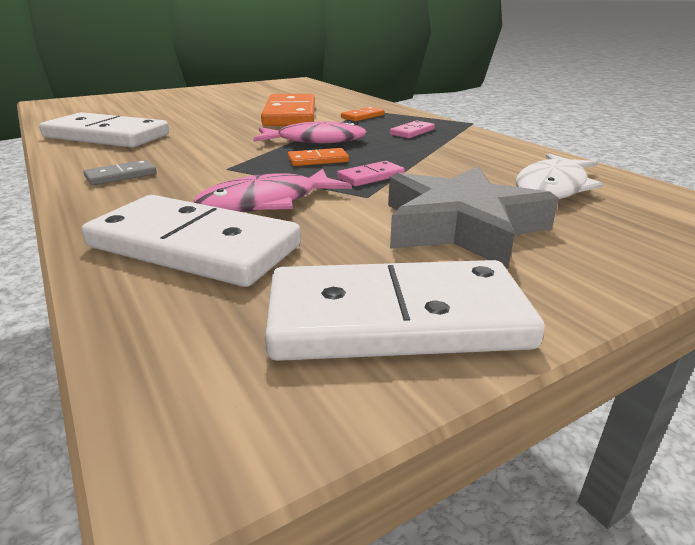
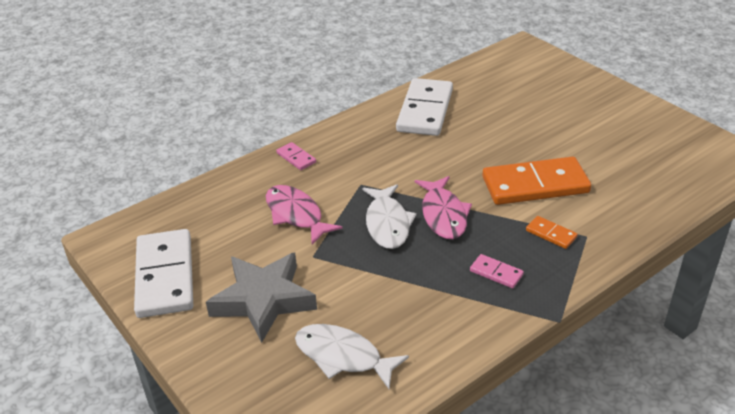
camera: 85 degrees right, 10 degrees up
(121, 176) = (336, 146): grey domino -> none
(194, 247) = (235, 202): white domino -> none
(318, 160) = (387, 223): orange domino -> white fish
(371, 177) = (353, 255): pink domino -> pink domino (296, 158)

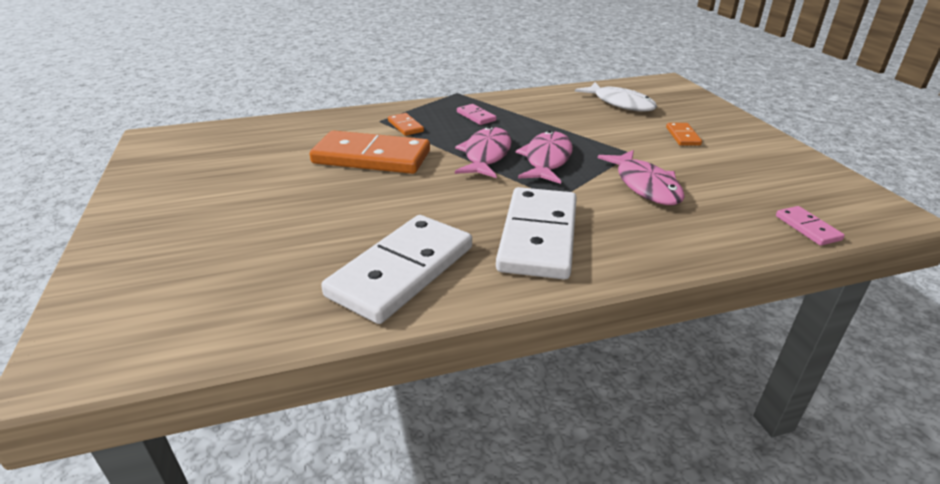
camera: 160 degrees left, 5 degrees down
(165, 276) = (788, 166): white domino -> white domino (538, 236)
(263, 300) = (682, 136): grey star -> orange domino
(296, 158) = (636, 248): pink domino -> pink domino (807, 228)
(387, 223) = (546, 160): white fish -> pink fish

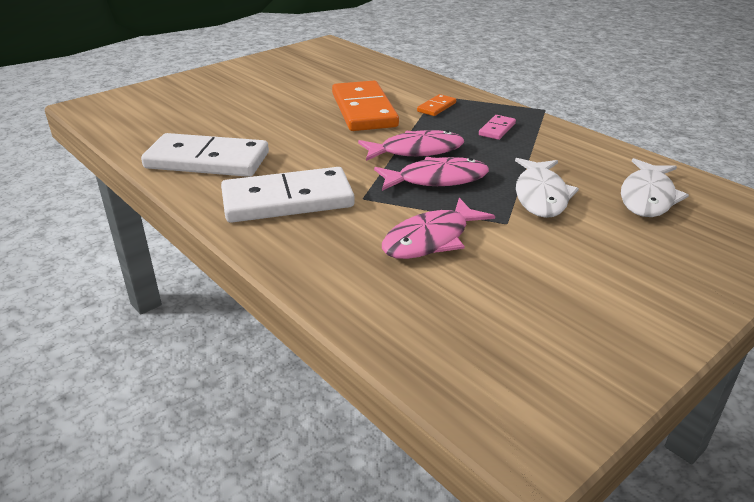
camera: 65 degrees right, 0 degrees up
(599, 131) = (541, 196): none -> white fish
(682, 136) = (597, 250): orange domino -> none
(807, 228) = (420, 358): pink domino -> none

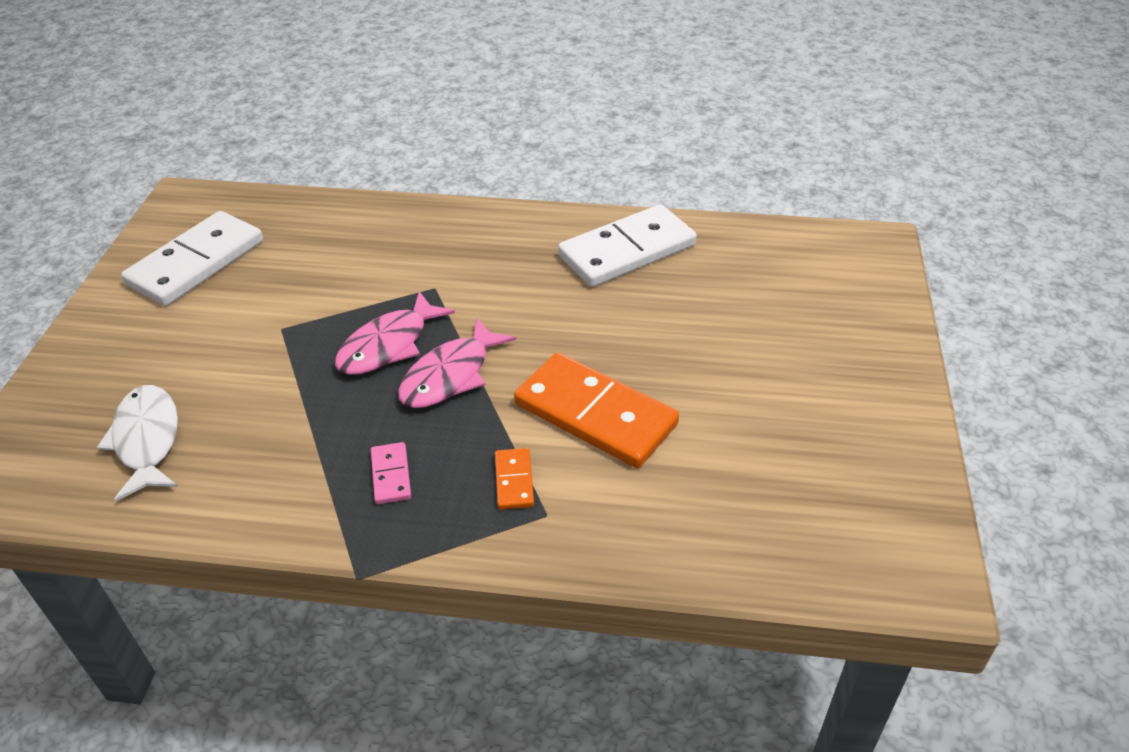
camera: 140 degrees right, 10 degrees up
(287, 200) = (494, 252): white domino -> white domino (196, 263)
(431, 239) = (334, 278): pink fish -> none
(541, 196) = (266, 380): white fish -> none

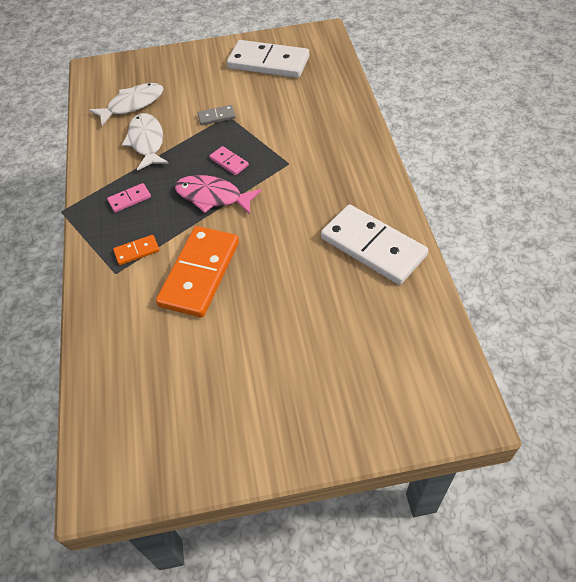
camera: 75 degrees right, 10 degrees up
(265, 434) = (147, 142): none -> white fish
(274, 341) = (216, 116): none -> grey domino
(388, 345) = (229, 162): pink fish -> pink domino

